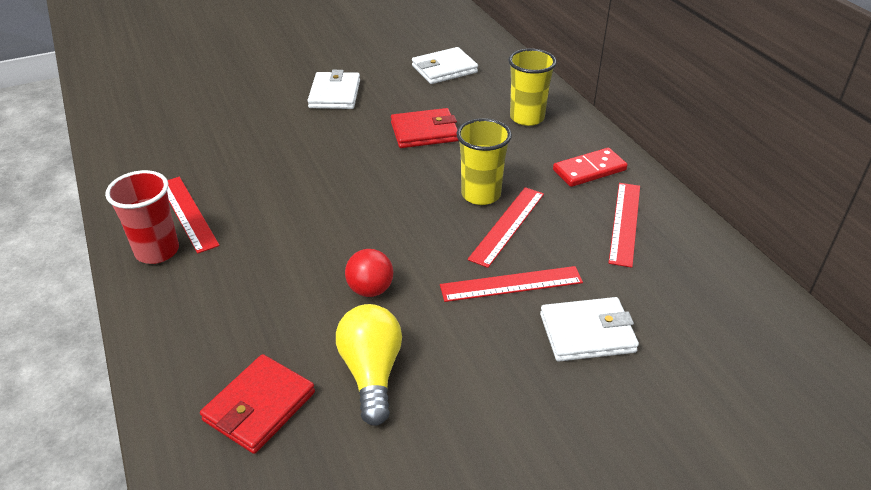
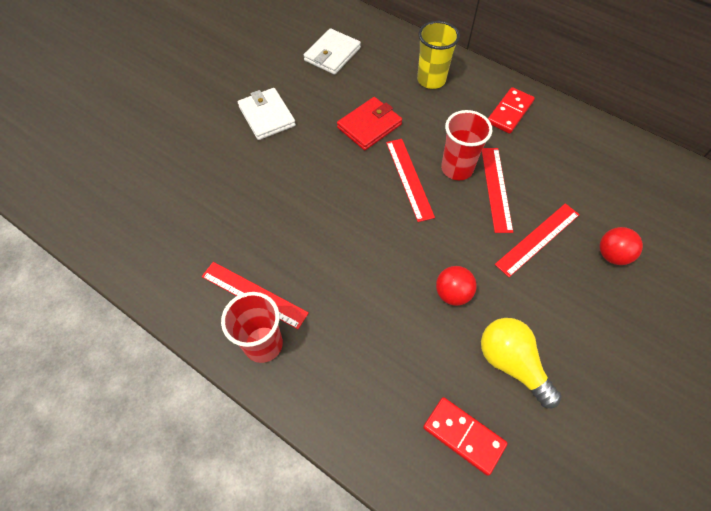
camera: 30 degrees left, 20 degrees up
(259, 406) = (463, 436): red wallet -> red domino
(481, 194) = (457, 168): yellow cup -> red cup
(587, 333) = (612, 255): white wallet -> red ball
(625, 223) = (566, 150): red ruler -> red ruler (409, 178)

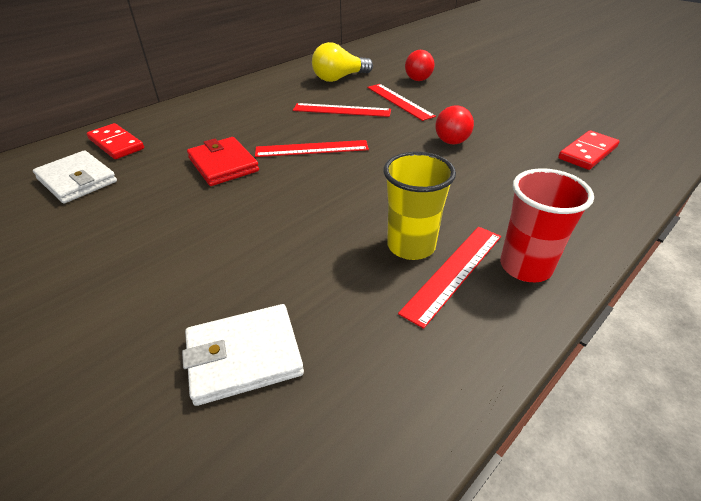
camera: 80 degrees left, 20 degrees down
(267, 116) = (143, 245): white wallet -> white wallet (244, 356)
(431, 80) = (184, 123): yellow cup -> yellow cup (411, 246)
(457, 168) = (311, 124): red cup -> none
(509, 112) = (257, 94): red domino -> red domino (116, 144)
(511, 363) = (516, 126): yellow light bulb -> yellow light bulb (339, 78)

